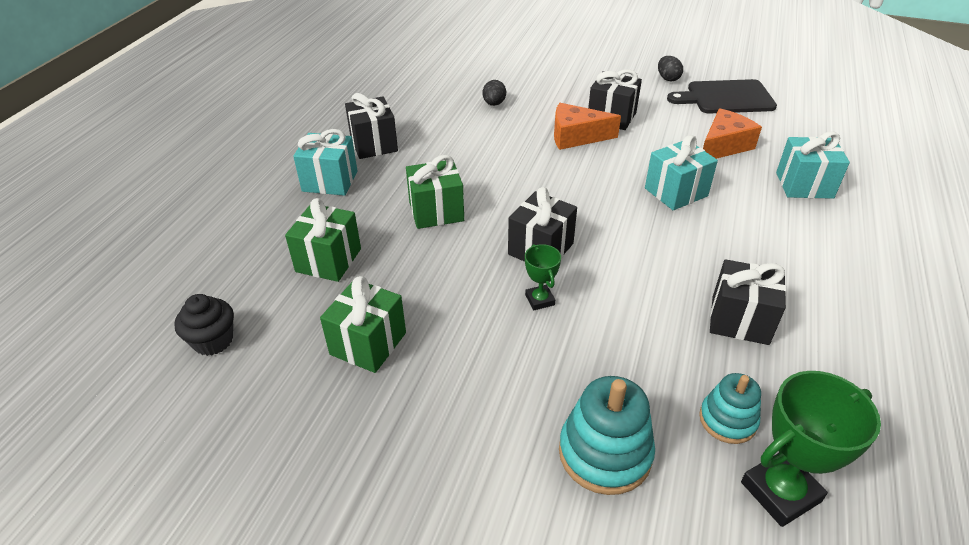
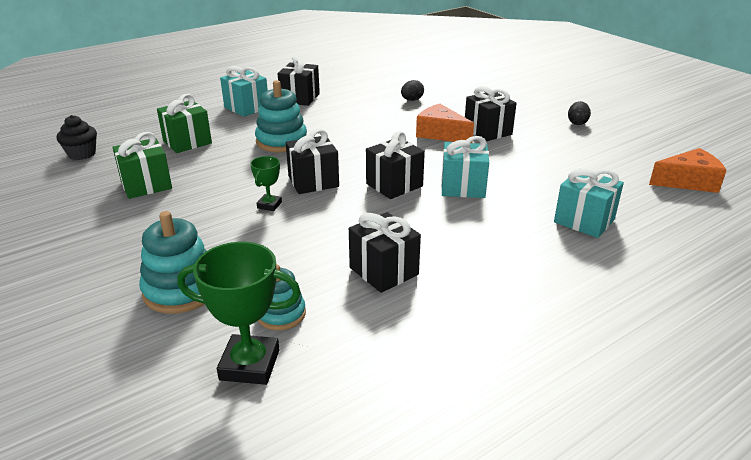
camera: 35 degrees right, 10 degrees down
(436, 211) = (281, 141): green gift -> turquoise stacking toy
(618, 217) = (394, 185): none -> black gift
(723, 146) = (553, 175): orange cheese -> orange cheese (688, 182)
(726, 98) = (610, 148): black cutting board -> none

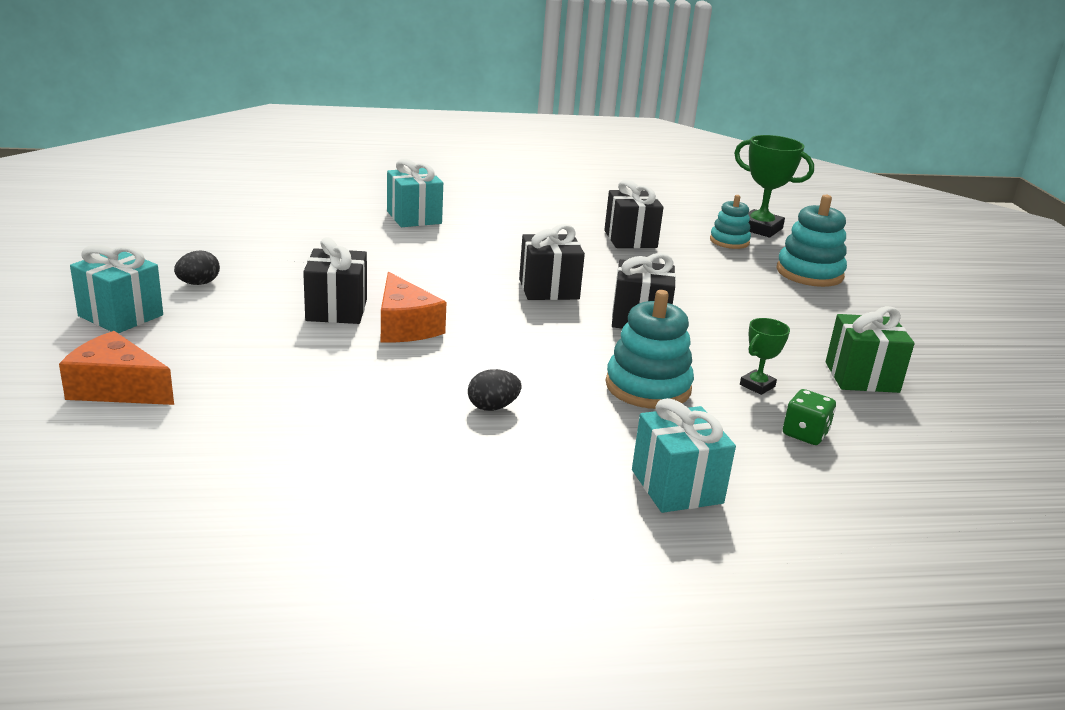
camera: 155 degrees left, 5 degrees down
(82, 154) = (988, 464): black cupcake -> none
(187, 142) = (805, 434): green gift -> green dice
(269, 205) = (706, 311): green trophy -> green trophy (757, 385)
(300, 98) = (552, 478): black gift -> none
(412, 100) = (351, 399): black egg -> black egg (493, 407)
(463, 187) = (477, 267): turquoise gift -> turquoise gift (121, 315)
(688, 182) = (253, 209): orange cheese -> orange cheese (117, 388)

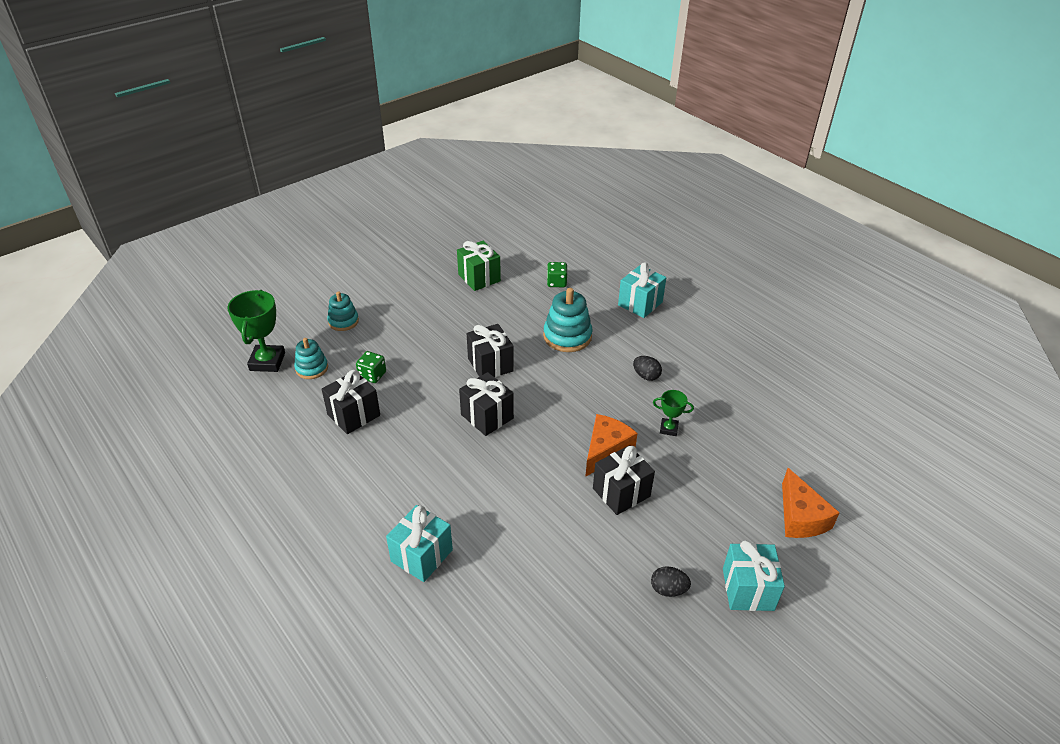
camera: 120 degrees left, 15 degrees up
(687, 261) = (372, 375): none -> green dice
(757, 385) = (525, 305): green trophy -> green trophy (668, 429)
(809, 273) = (343, 321): turquoise stacking toy -> turquoise stacking toy, size x0.63

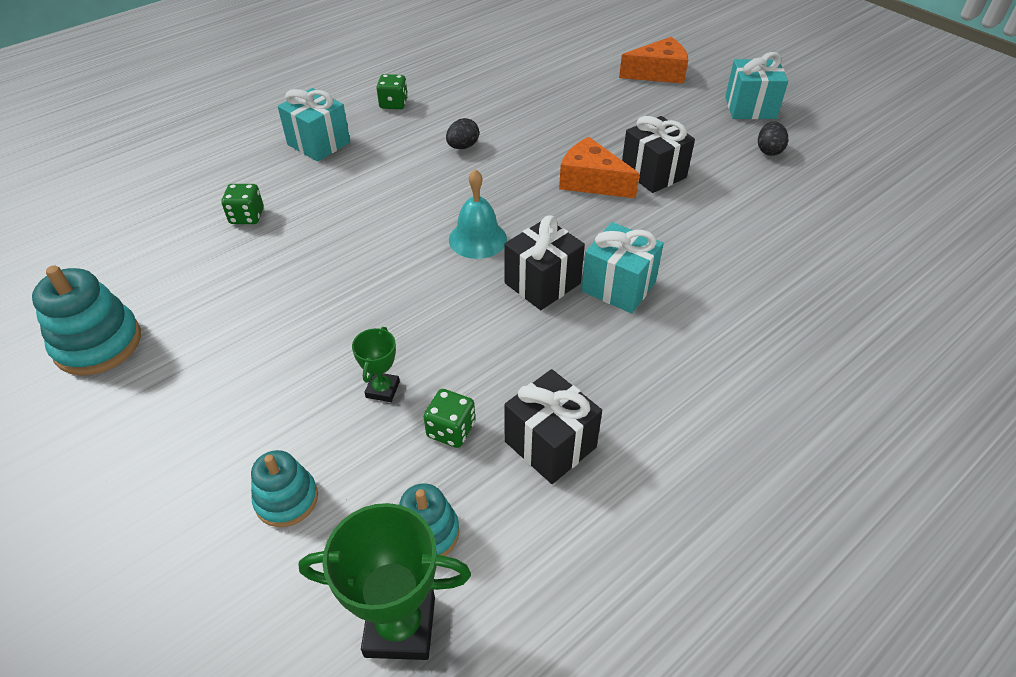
camera: 90 degrees left, 5 degrees up
(422, 555) = (796, 334): turquoise gift -> turquoise gift (618, 287)
(479, 278) = (204, 304): green gift -> none
(490, 365) = (433, 283): black gift -> none
(534, 385) = (477, 239): none -> turquoise bell
(567, 336) = (378, 208): turquoise stacking toy -> turquoise stacking toy (98, 344)
(668, 429) = (551, 136): green trophy -> green trophy (382, 389)
(701, 336) = (393, 103): none -> green dice

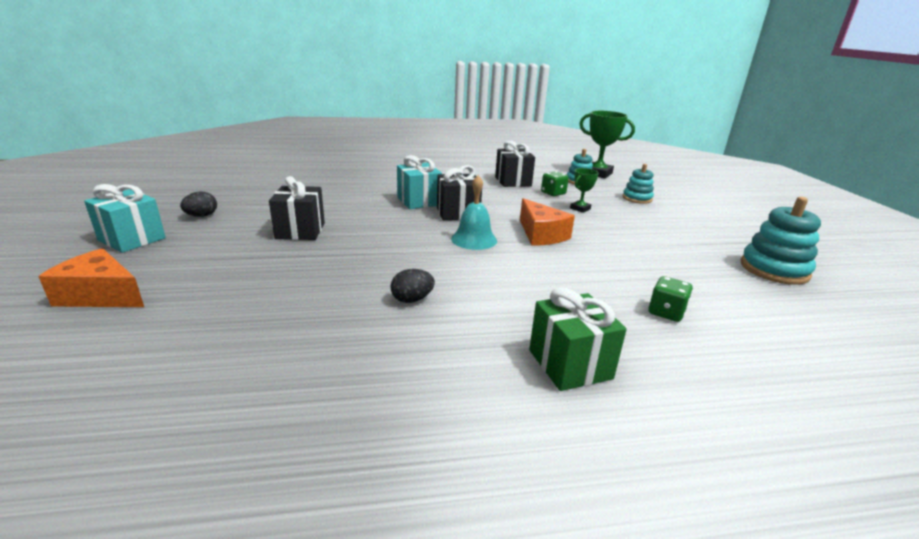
camera: 150 degrees left, 20 degrees down
(319, 143) = (569, 364): turquoise gift -> green gift
(393, 103) = (435, 387): green dice -> none
(591, 181) = (350, 240): orange cheese -> orange cheese (541, 234)

